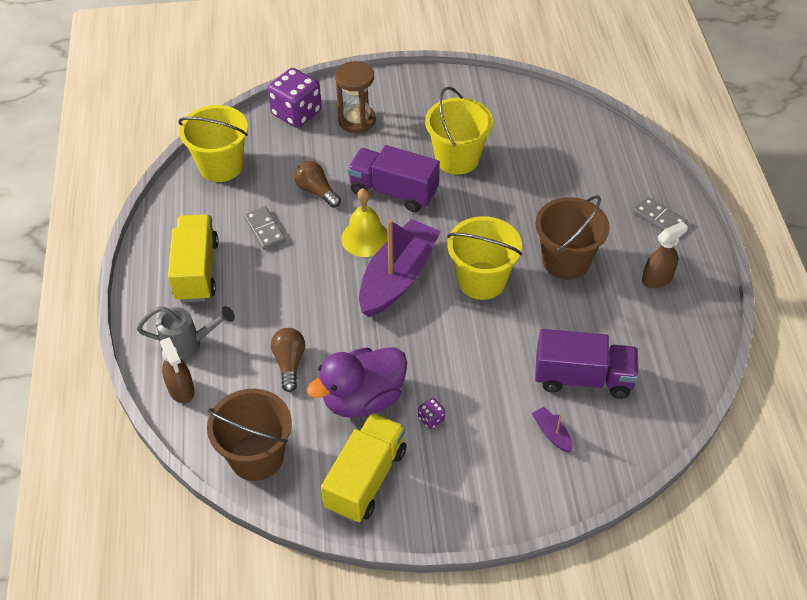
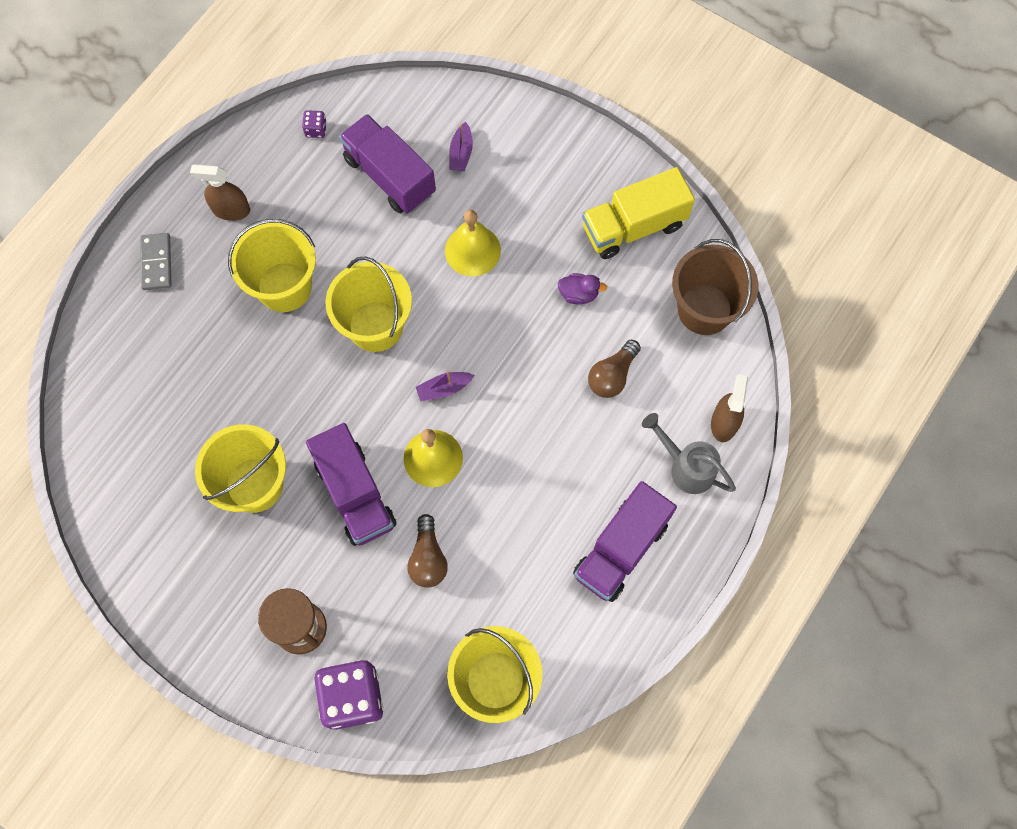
camera: 140 degrees left, 20 degrees up
(196, 271) = (621, 549): yellow truck -> purple truck
(265, 230) = (518, 548): grey domino -> none
(363, 399) = (578, 294): purple duck -> purple duck, size x0.44
(398, 277) = (444, 389): purple boat -> purple boat, size x0.40
(431, 419) = (540, 235): purple dice -> purple dice (316, 130)
(469, 372) = (472, 250): none -> yellow bell
(566, 261) = (284, 287): brown bucket -> yellow bucket

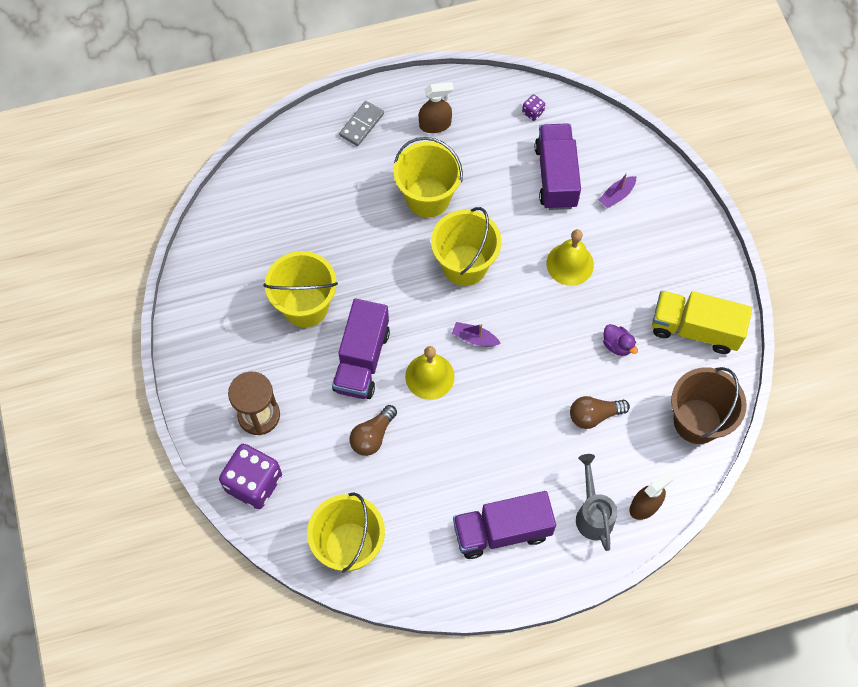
camera: 40 degrees right, 5 degrees down
(231, 210) = (435, 125): brown spray bottle -> brown spray bottle turned 120 degrees clockwise

